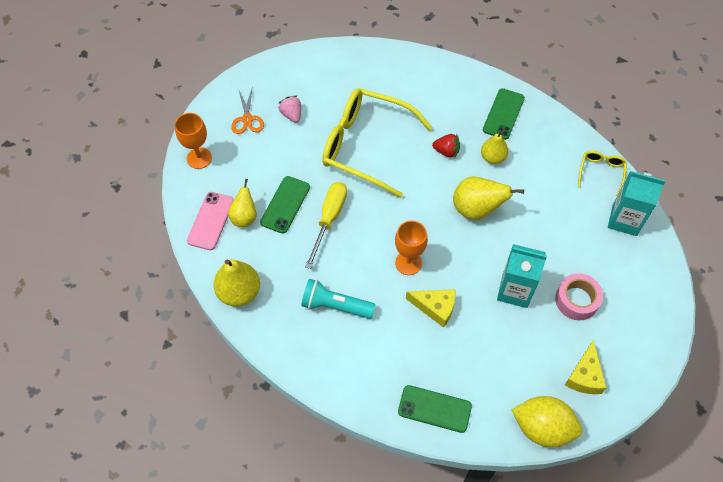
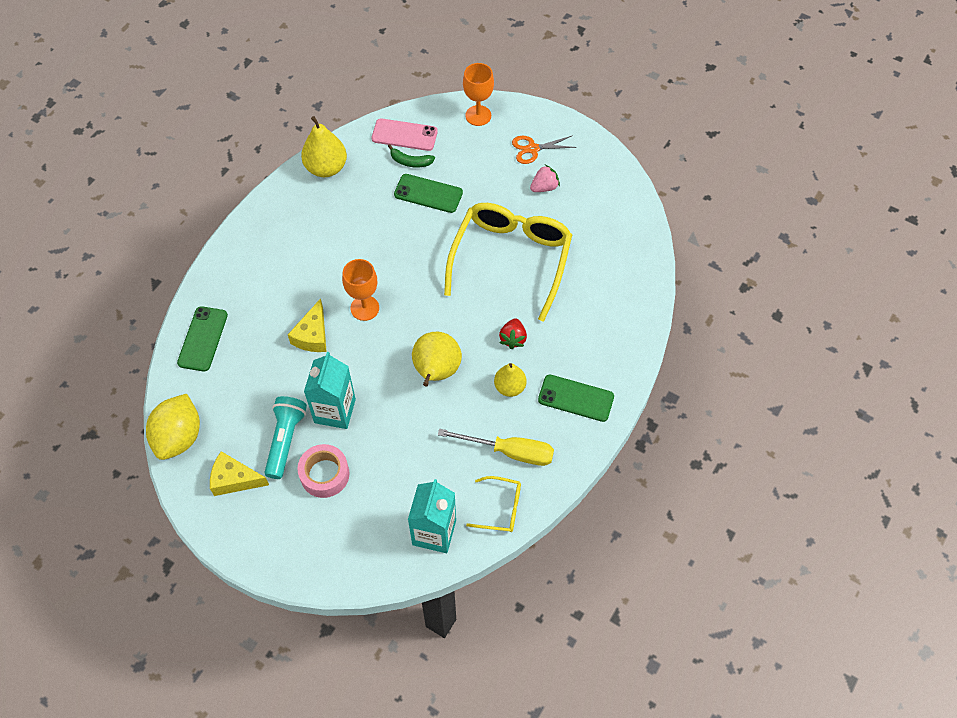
camera: 85 degrees right, 0 degrees up
(244, 217) = (410, 161): yellow pear -> green banana
(329, 219) = (413, 233): yellow screwdriver -> yellow screwdriver (510, 452)
(335, 306) = (313, 247): turquoise flashlight -> turquoise flashlight (285, 440)

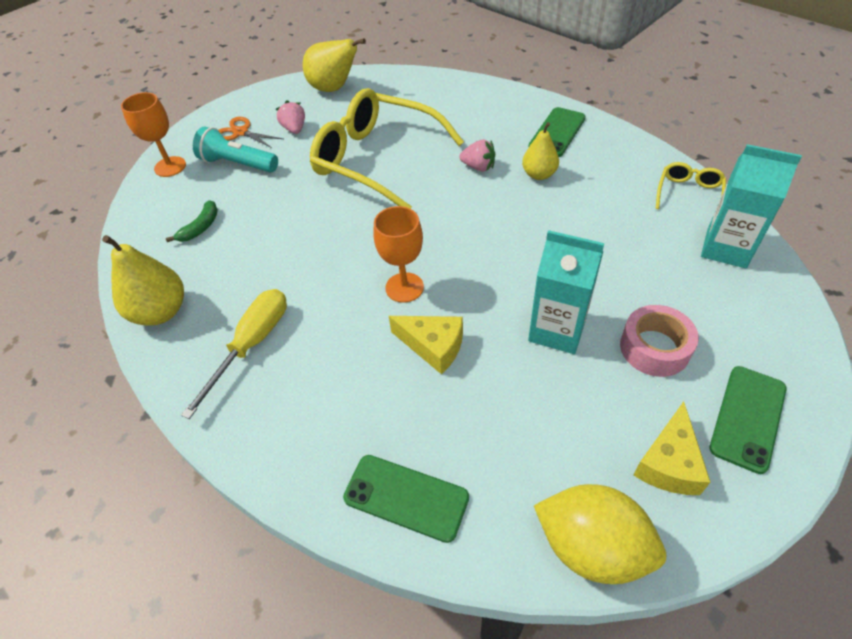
camera: 75 degrees left, 10 degrees down
(285, 440) = (600, 390): turquoise flashlight -> turquoise flashlight (237, 164)
(404, 135) = (157, 229): pink phone -> none
(428, 193) = (257, 215): green phone -> green phone (747, 418)
(436, 371) = (511, 229): yellow pear -> yellow pear (334, 88)
(510, 452) = (619, 181): yellow screwdriver -> yellow screwdriver (252, 345)
(513, 339) = (478, 167): red strawberry -> pink strawberry
(532, 149) = (241, 132): orange scissors -> orange scissors turned 120 degrees clockwise

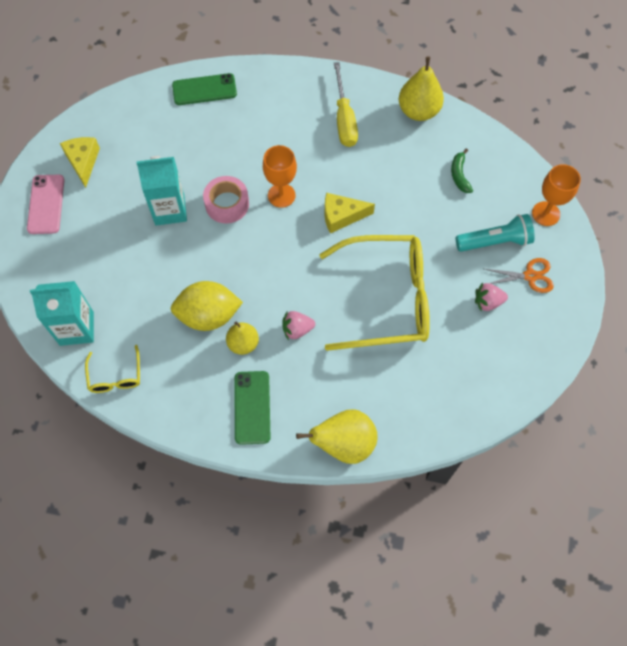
camera: 145 degrees right, 15 degrees up
(294, 129) = (487, 302): pink strawberry -> pink strawberry turned 135 degrees clockwise
(334, 88) = (503, 375): yellow pear -> yellow pear (344, 444)
(433, 346) = (238, 166): yellow cheese -> yellow cheese (341, 216)
(591, 547) = (109, 109): yellow lemon -> yellow lemon (208, 316)
(654, 348) = (107, 224): pink tape -> pink tape (227, 204)
(747, 418) = (46, 204): green phone -> pink phone

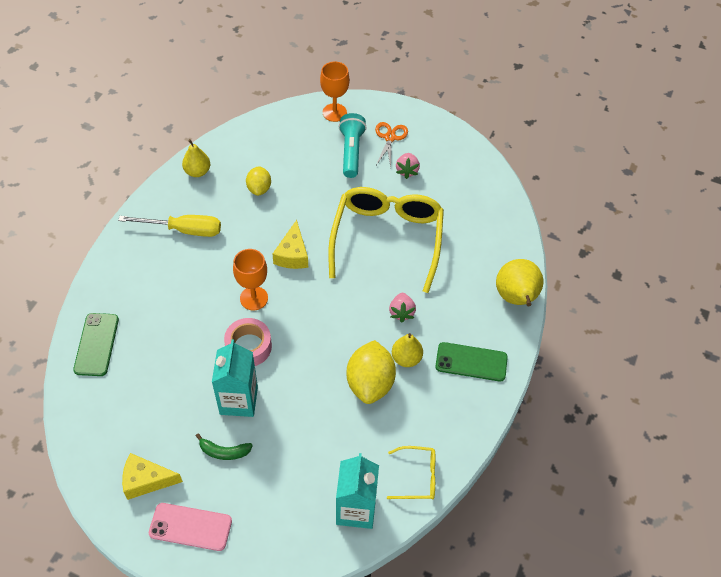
camera: 80 degrees left, 10 degrees down
(415, 168) = (259, 188): none -> yellow lemon
(418, 111) = (197, 171): yellow pear -> yellow pear, size x0.65
(459, 175) = (277, 159): green banana -> green banana (224, 451)

